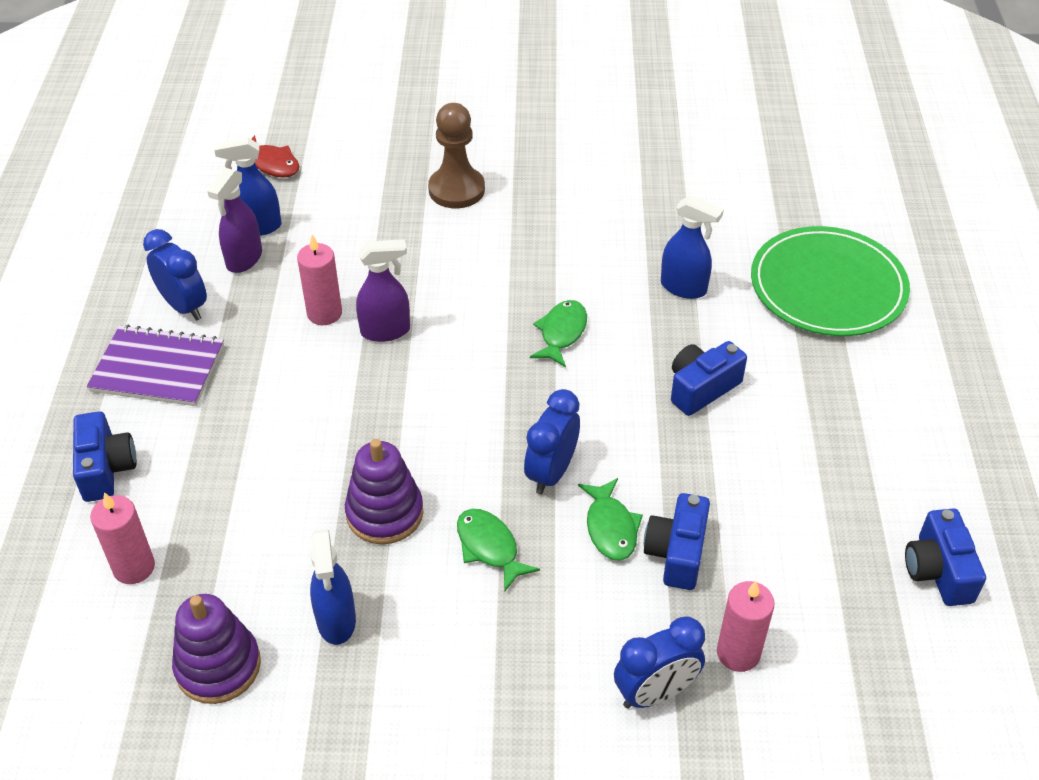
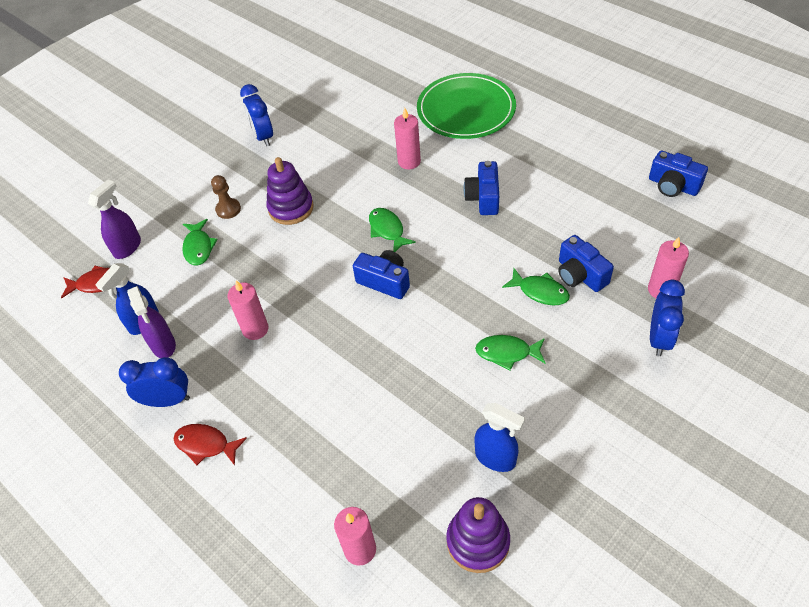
camera: 45 degrees left, 5 degrees up
(106, 469) = (262, 522): blue camera -> blue camera (384, 281)
(158, 368) = (206, 445): purple notebook -> red fish
(385, 202) = (198, 247): none -> green fish
(385, 513) = (438, 388): purple stacking toy -> purple stacking toy (291, 208)
(386, 331) = (302, 307): purple spray bottle -> purple spray bottle (127, 247)
(456, 190) = (228, 209): brown pawn -> brown pawn, size x0.60
(551, 472) = (480, 294): blue clock -> blue clock (263, 136)
(684, 288) = (409, 162): blue spray bottle -> pink candle

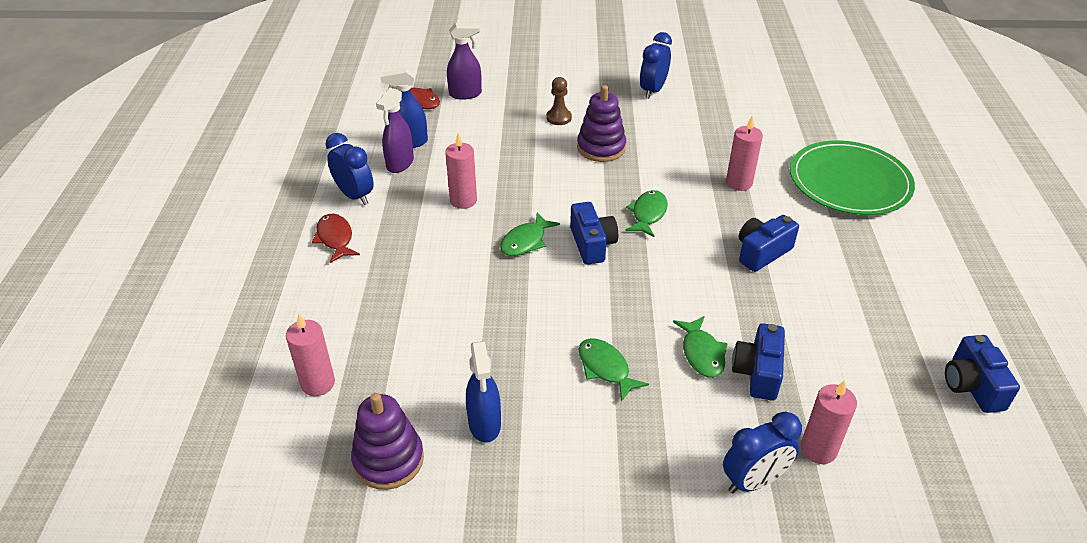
camera: 45 degrees right, 10 degrees down
(198, 247) = (505, 126): green fish -> green fish (525, 241)

